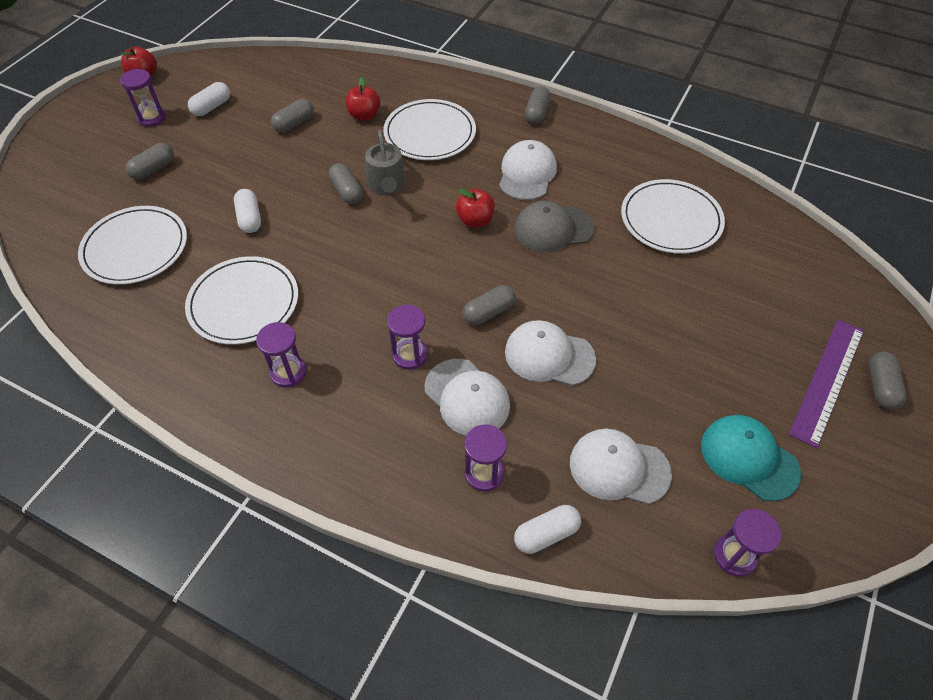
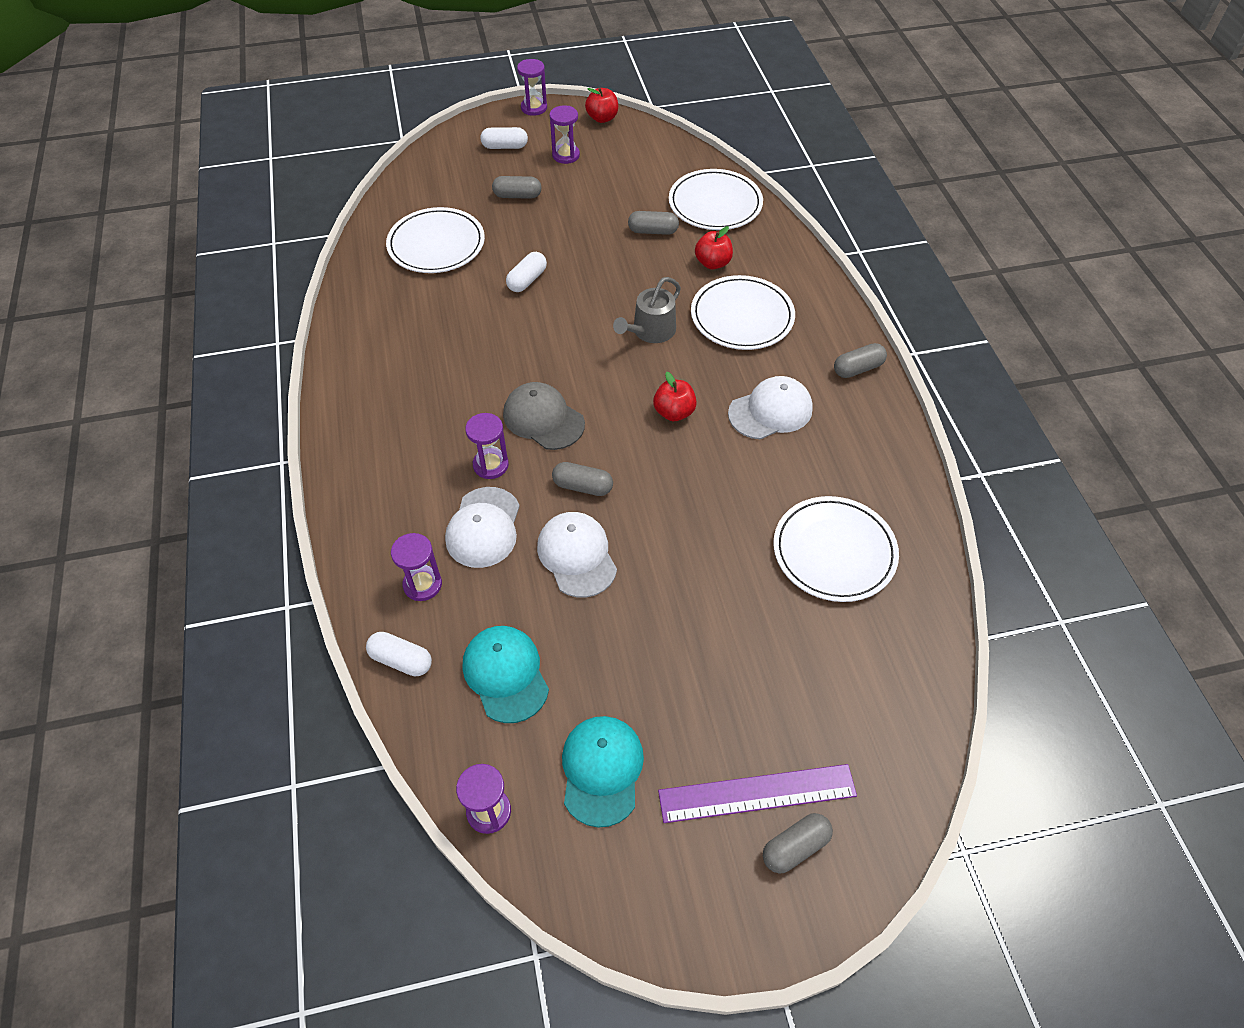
camera: 50 degrees right, 0 degrees up
(212, 107) = (615, 175): white capsule -> white capsule (505, 146)
(244, 303) = (445, 336): white plate -> white plate (715, 203)
(288, 372) = (408, 406): purple hourglass -> purple hourglass (534, 108)
(347, 191) = (616, 313): grey capsule -> none
(553, 229) = (724, 471): grey cap -> grey cap (543, 419)
(619, 468) = (505, 674): white cap -> turquoise cap

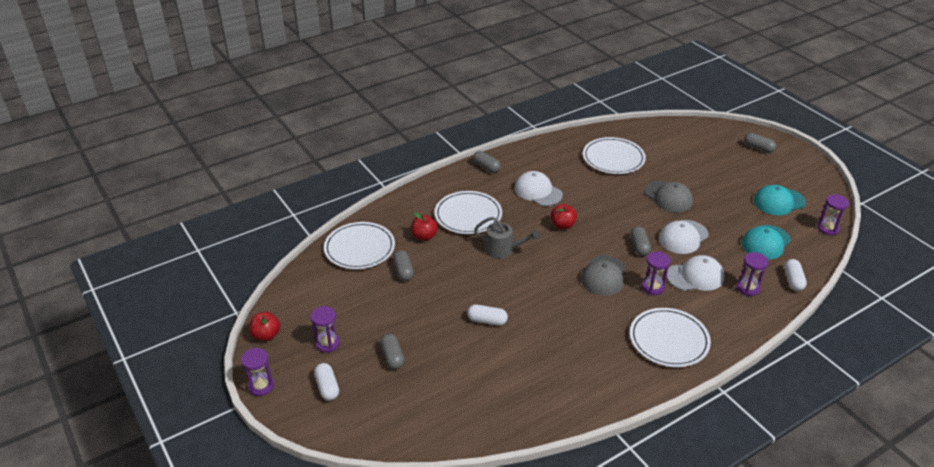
camera: 110 degrees left, 15 degrees down
(436, 244) = (474, 387): white plate -> white plate (669, 340)
(689, 585) = (668, 197): none -> grey cap
(757, 793) = (747, 160): purple ruler -> none

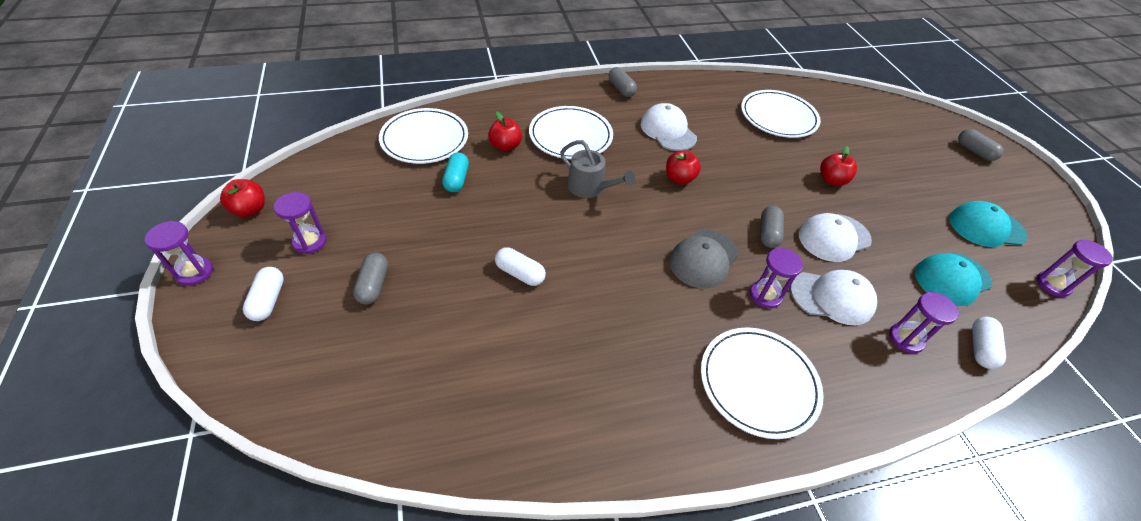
camera: 15 degrees right, 10 degrees up
(403, 271) = (456, 179): grey capsule -> turquoise capsule
(668, 197) = (831, 180): grey cap -> red apple

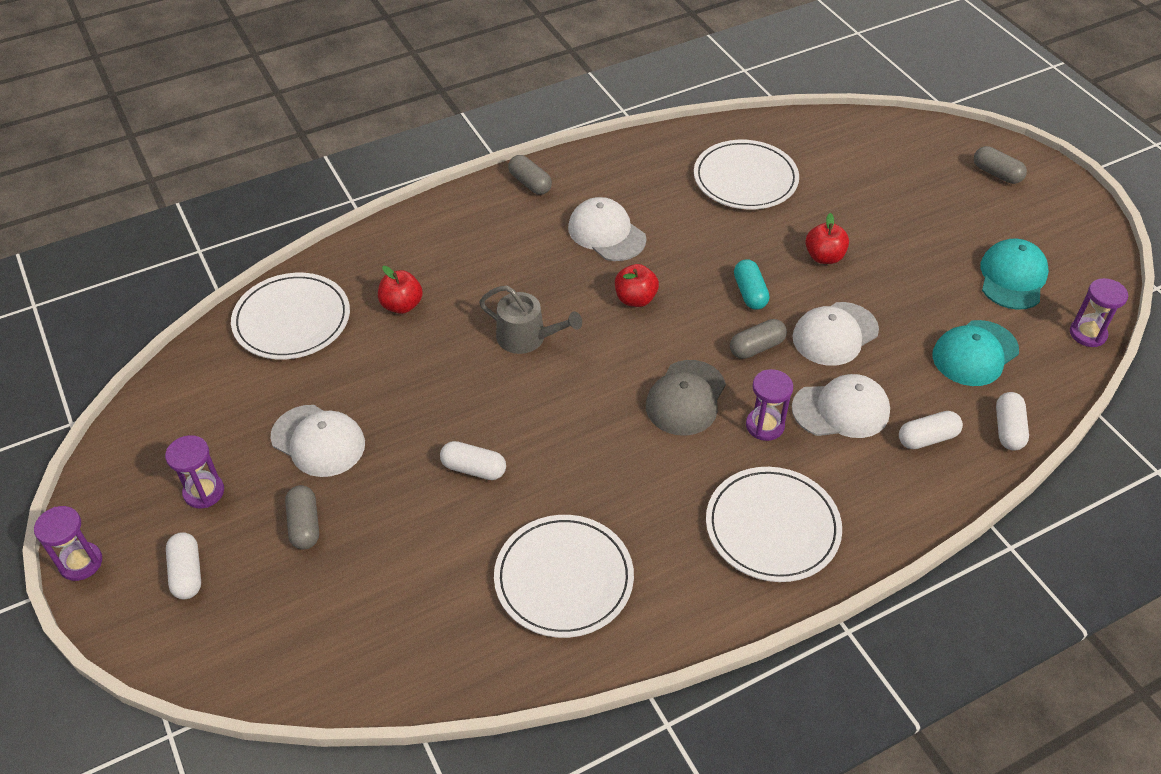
camera: 10 degrees left, 0 degrees up
(250, 210) = (108, 470): red apple -> none
(409, 225) = (318, 441): none -> white cap
(456, 179) = (355, 367): turquoise capsule -> turquoise capsule (750, 293)
(570, 136) = (482, 270): white plate -> white plate (564, 578)
(768, 233) = (756, 347): grey capsule -> grey capsule turned 60 degrees clockwise
(906, 339) = (927, 438): purple hourglass -> white capsule
(986, 227) = (1012, 277): turquoise cap -> turquoise cap turned 120 degrees clockwise

